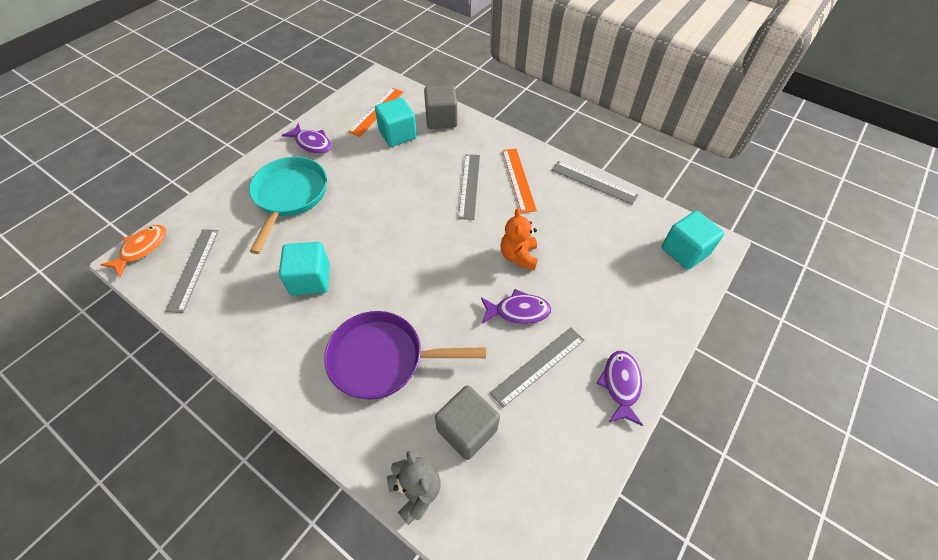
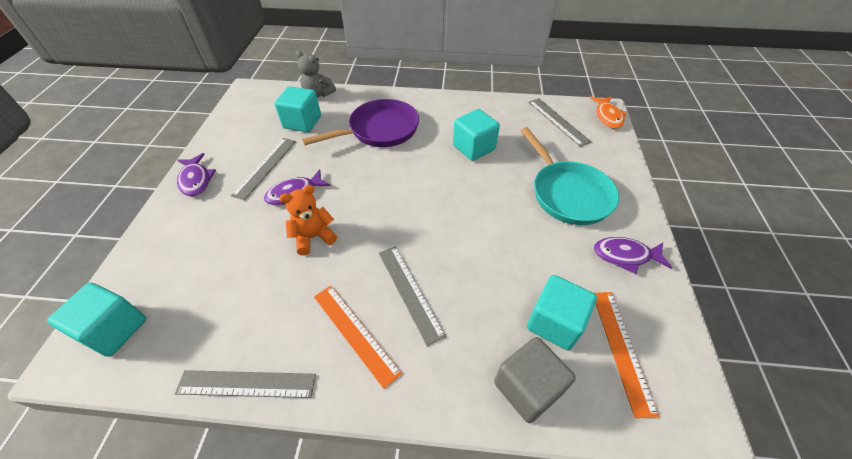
camera: 150 degrees right, 5 degrees down
(467, 429) = (302, 122): grey cube -> turquoise cube
(518, 256) = (313, 237): orange teddy bear -> orange teddy bear turned 90 degrees counterclockwise

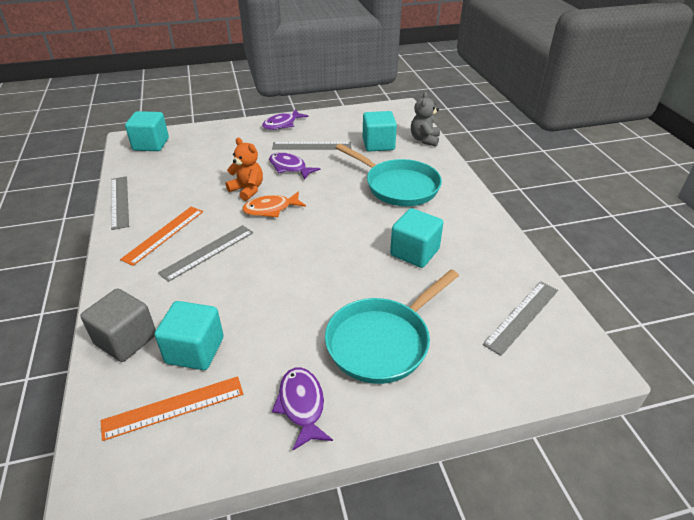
camera: 70 degrees right, 10 degrees down
(379, 130) = (398, 186): purple pan -> turquoise pan
(607, 116) = (580, 371): orange fish -> orange fish (271, 209)

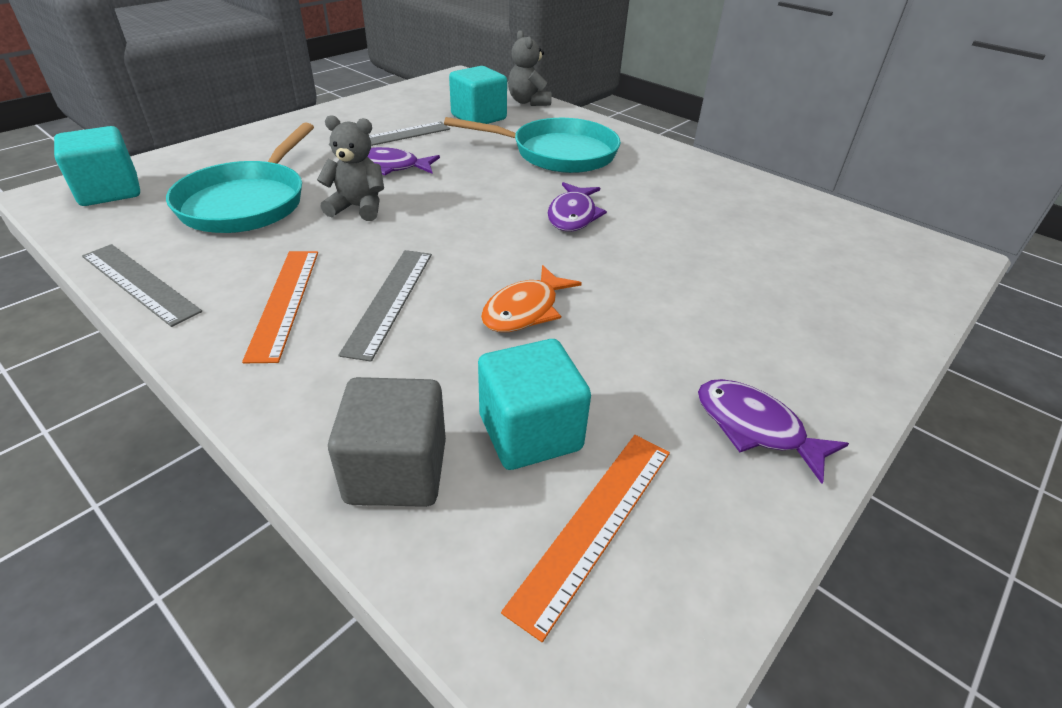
camera: 35 degrees left, 0 degrees up
(247, 190) = (358, 208): orange teddy bear -> grey teddy bear
(271, 209) = (422, 220): orange fish -> orange fish (525, 310)
(282, 124) = (316, 122): purple fish -> purple fish (573, 215)
(382, 341) = (748, 315): turquoise pan -> turquoise pan (247, 202)
(414, 252) = (662, 213): turquoise cube -> none
(521, 316) = (840, 237): grey ruler -> none

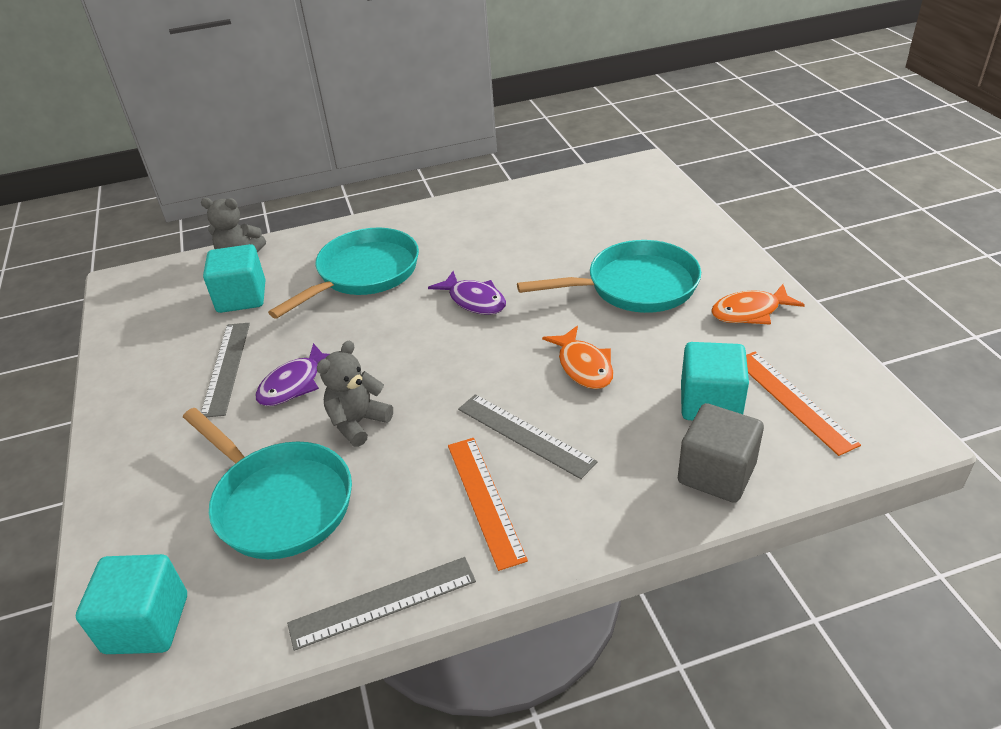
camera: 55 degrees left, 0 degrees up
(285, 302) = (485, 499): orange ruler -> orange ruler turned 45 degrees clockwise
(703, 311) = (635, 286): none -> turquoise pan
(755, 428) = (750, 312): purple fish -> orange fish

